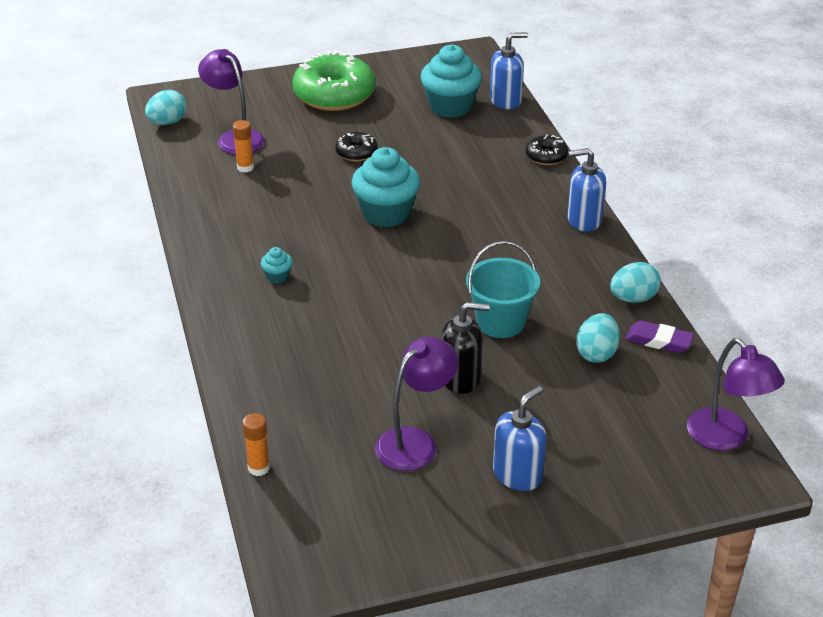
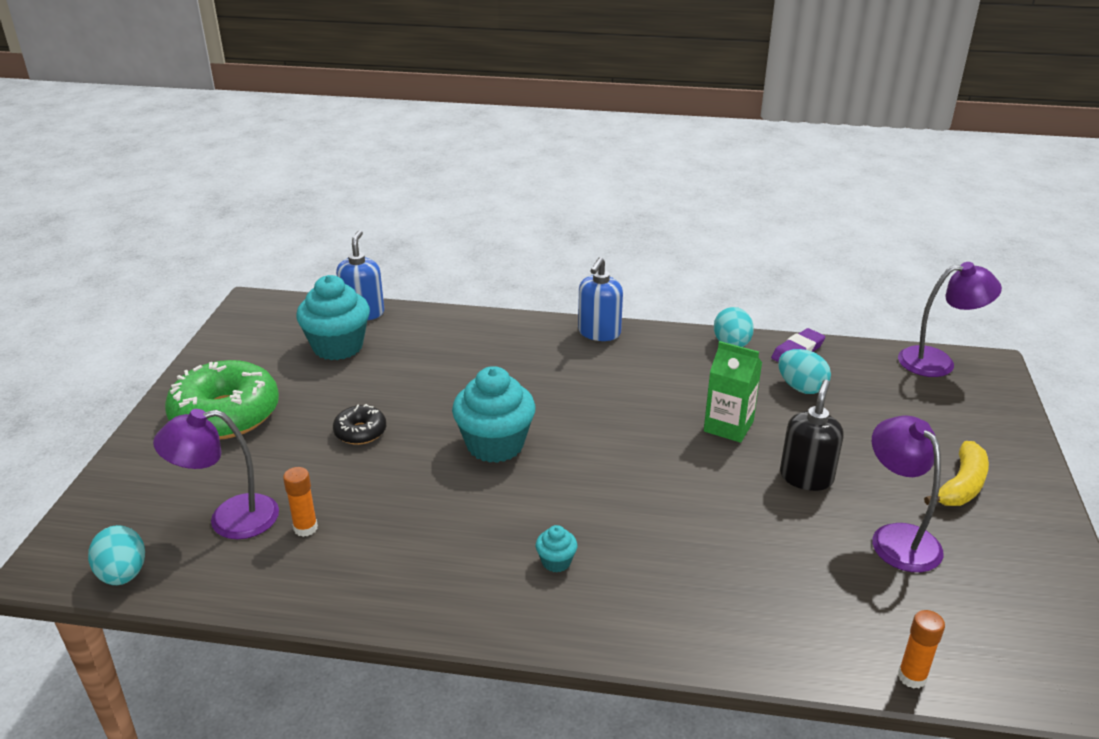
camera: 65 degrees left, 5 degrees down
(500, 322) = (728, 426): turquoise bucket -> green carton
(518, 474) = (961, 485): blue soap dispenser -> yellow banana
(546, 156) = (480, 320): black donut -> none

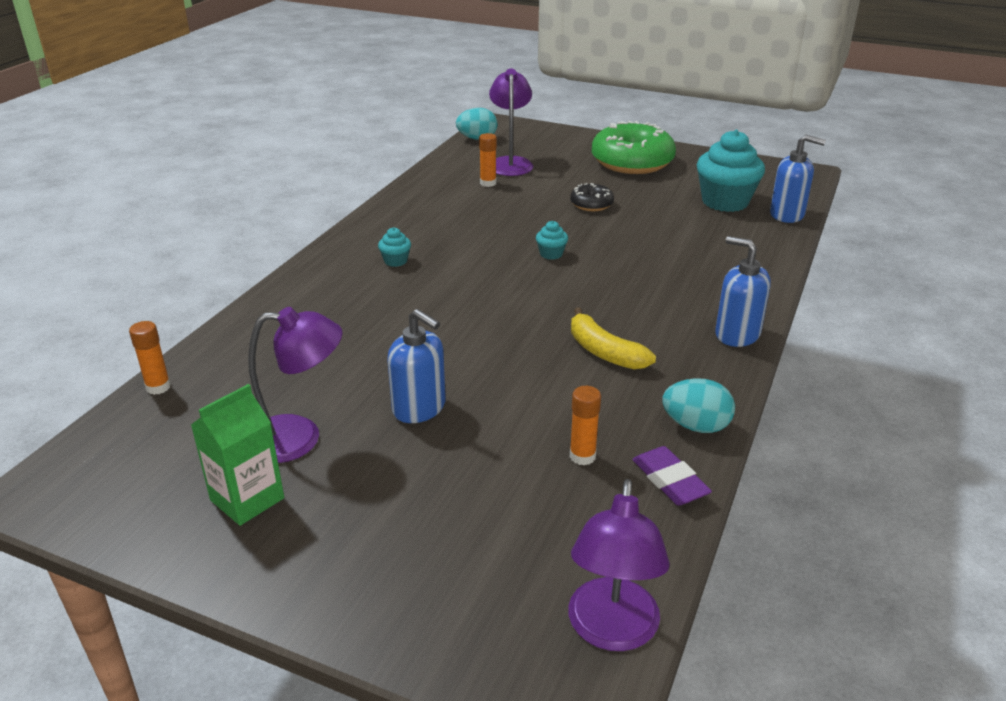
camera: 105 degrees right, 0 degrees up
(495, 444) = (551, 254): turquoise cupcake -> turquoise cupcake, size x0.44
(728, 426) = (526, 380): green carton -> green carton (247, 499)
(801, 388) = (582, 456): turquoise egg -> orange glue stick
(806, 477) = (419, 408): black soap dispenser -> blue soap dispenser
(961, 485) = (338, 523): yellow banana -> yellow banana (604, 352)

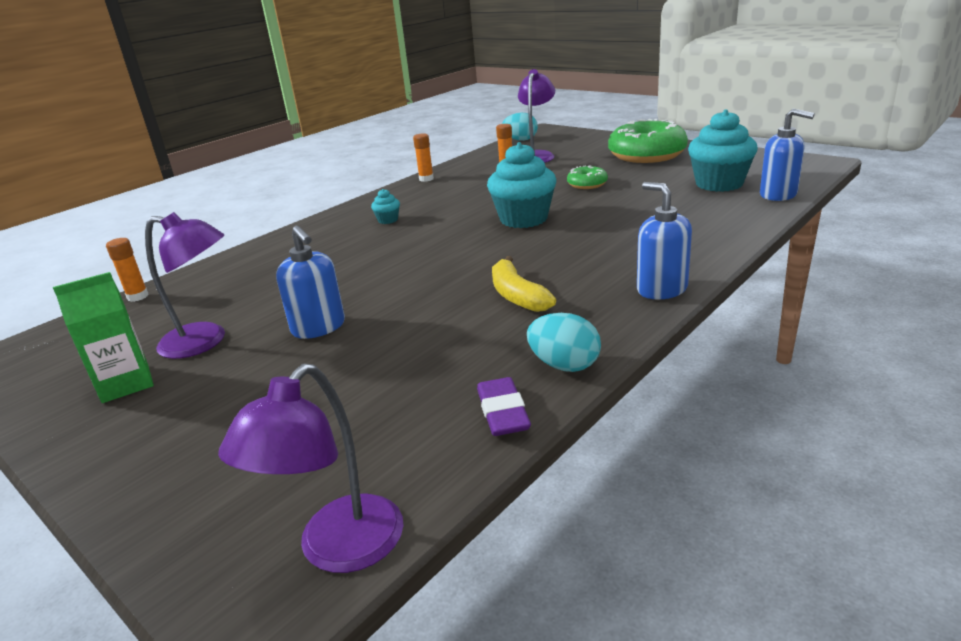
camera: 20 degrees right, 5 degrees down
(551, 254) = (523, 219): turquoise cupcake -> turquoise cupcake, size x2.26
(582, 456) = (432, 380): orange glue stick -> orange glue stick (426, 179)
(591, 204) = (587, 184): black donut -> green donut

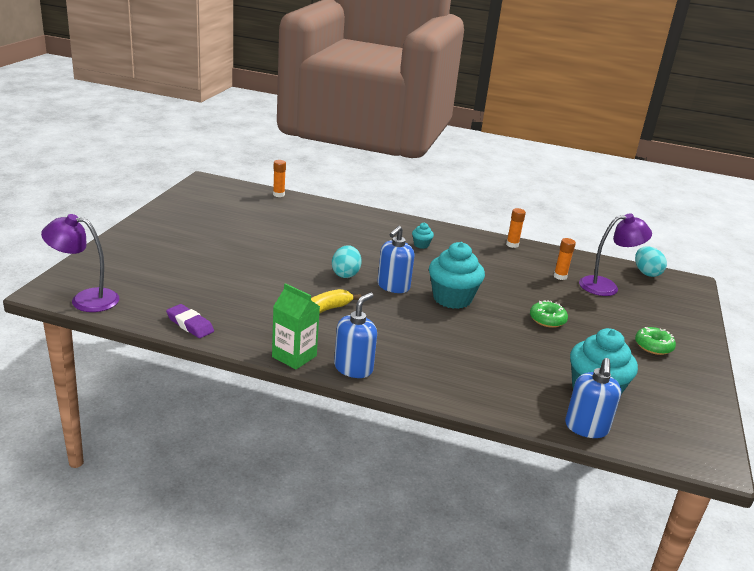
camera: 60 degrees right, 0 degrees up
(126, 383) = (194, 218): green carton -> green carton (294, 356)
(205, 342) = (237, 227): purple lamp -> none
(319, 327) = (261, 254): blue soap dispenser -> blue soap dispenser (393, 286)
(503, 412) = (190, 324): purple eraser -> purple eraser turned 75 degrees clockwise
(564, 365) = (241, 338): turquoise egg -> turquoise egg (345, 274)
(646, 155) = (653, 346): green donut -> green donut, size x0.48

